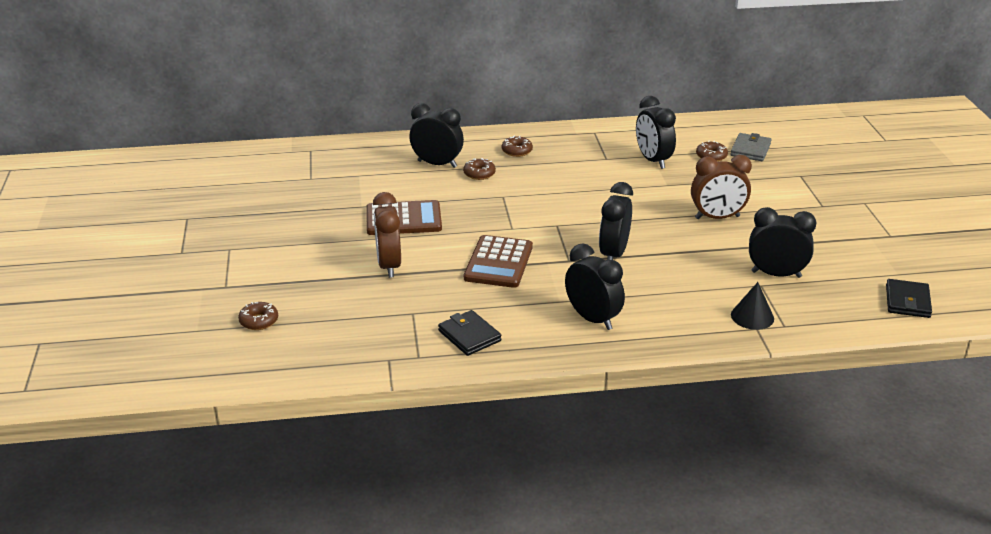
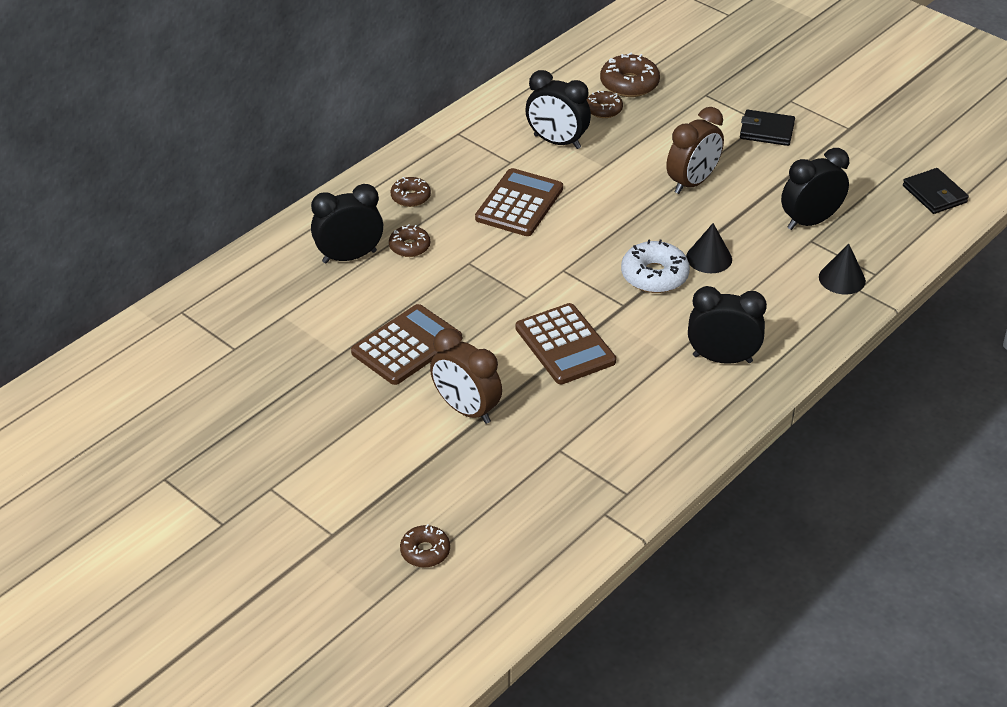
camera: 40 degrees left, 10 degrees up
(469, 336) = (642, 442): black wallet -> black wallet (766, 131)
(580, 181) = (519, 204): none -> brown calculator
(613, 254) = (654, 275): black clock -> white donut
(667, 262) = (709, 258): none -> black cone
(750, 150) = (629, 84): grey wallet -> brown donut

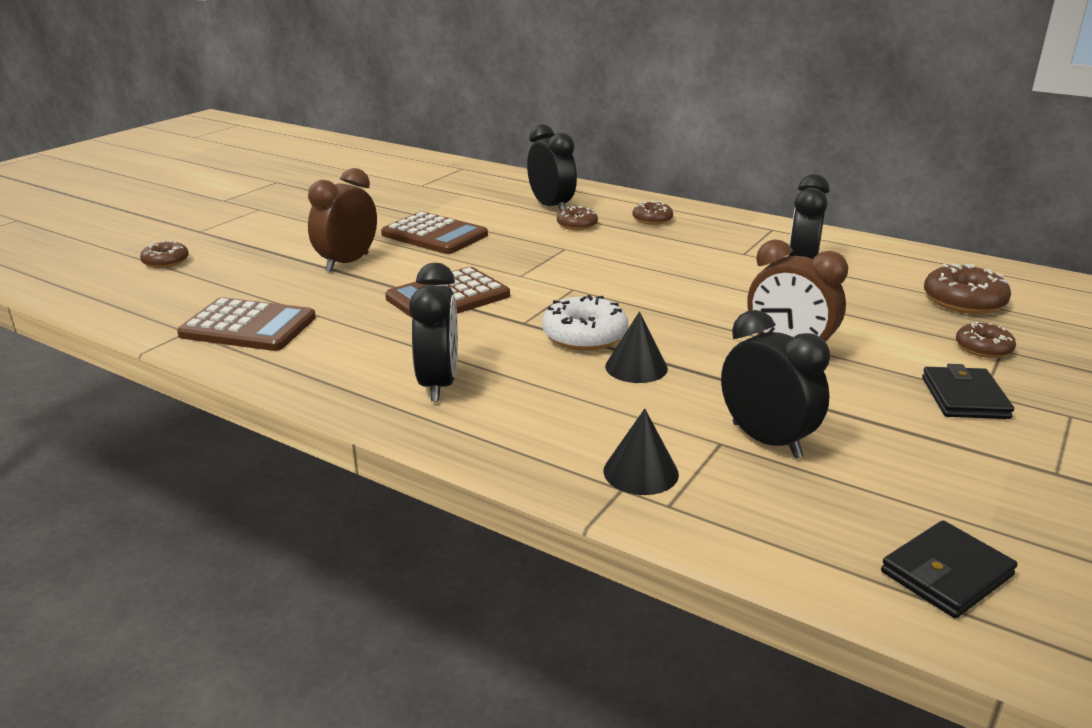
camera: 80 degrees right, 15 degrees down
(519, 204) = (674, 262): brown calculator -> brown calculator (248, 326)
(603, 109) = (891, 290): brown donut -> brown donut (983, 348)

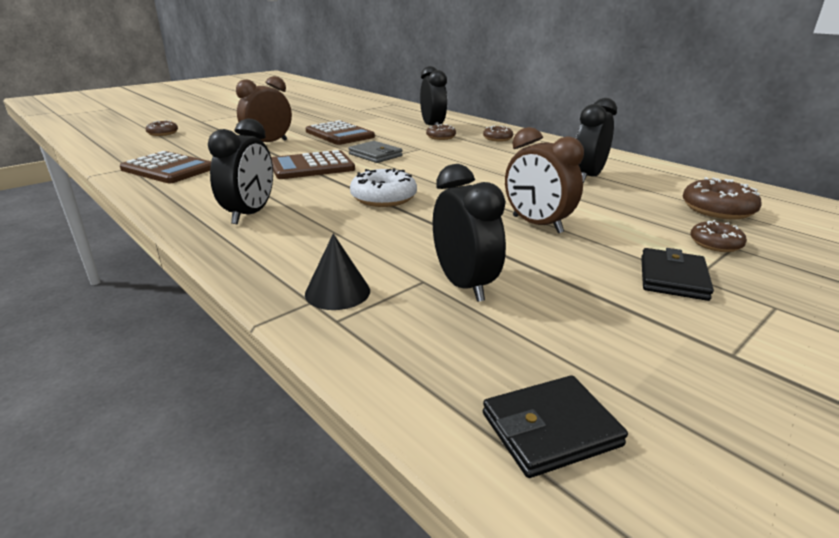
camera: 15 degrees right, 0 degrees up
(516, 267) = (375, 155): none -> grey wallet
(636, 367) = (403, 221): black cone -> none

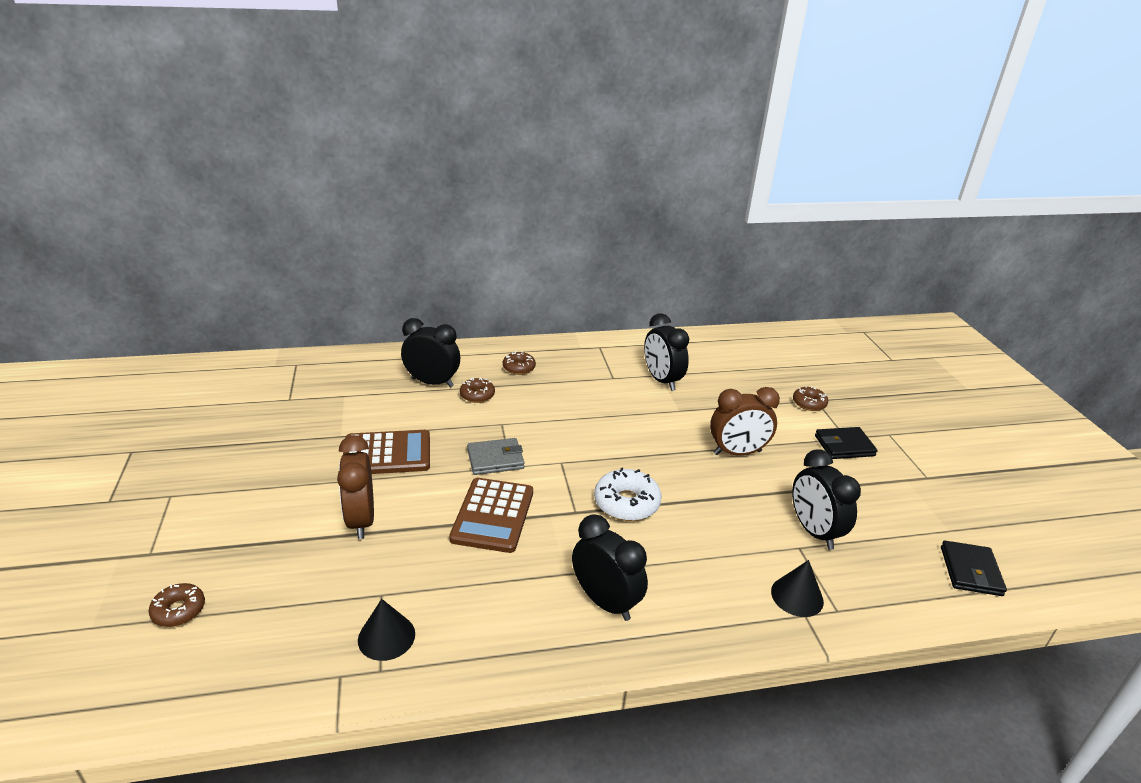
camera: 60 degrees left, 5 degrees up
(168, 169) = (386, 636): brown calculator -> black cone
(464, 285) = (814, 531): black clock -> black clock turned 120 degrees counterclockwise
(673, 278) = (844, 446): black wallet -> black wallet turned 60 degrees counterclockwise
(717, 209) = (760, 369): brown donut -> none

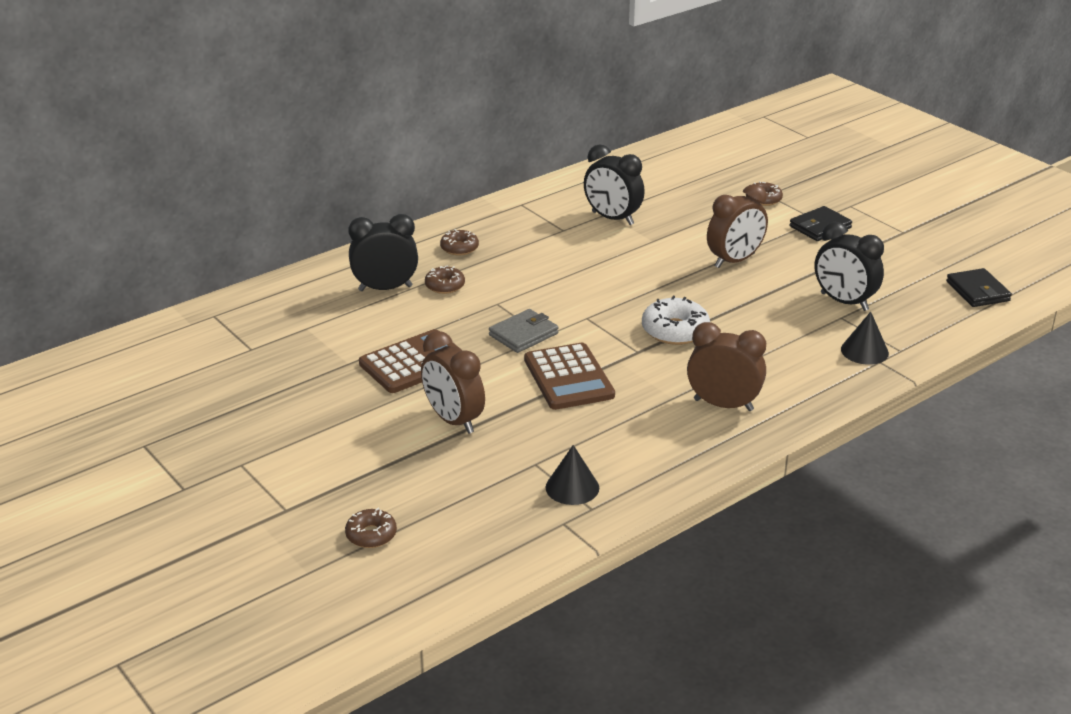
camera: 25 degrees left, 0 degrees up
(605, 602) = (723, 405): black clock -> brown clock

